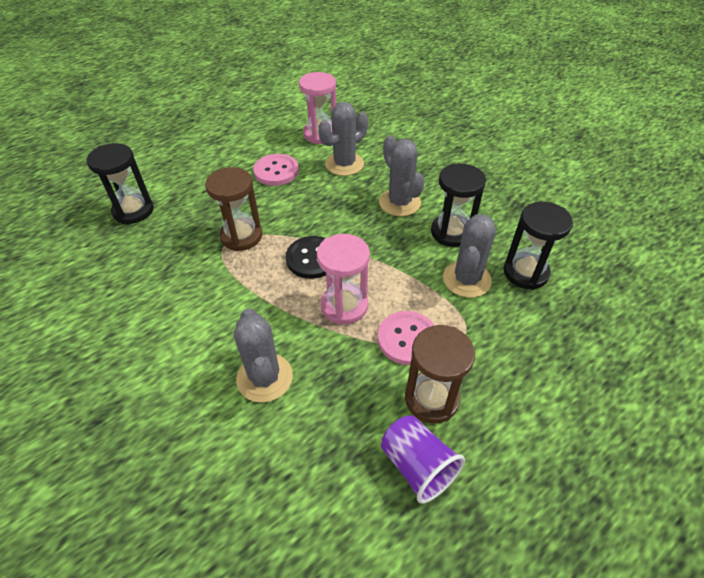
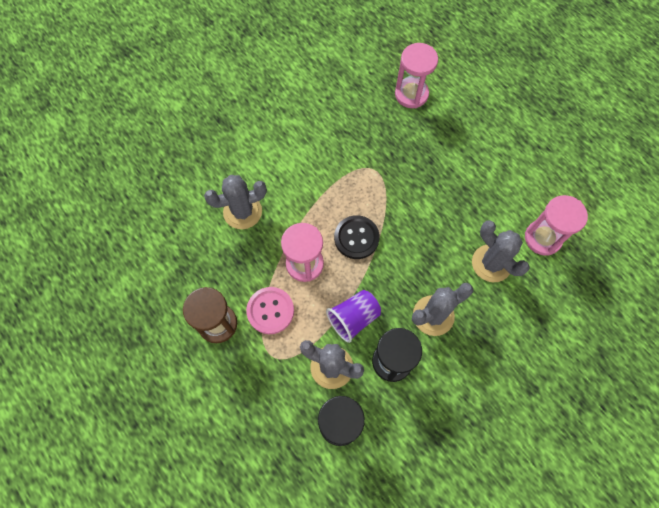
camera: 90 degrees right, 20 degrees up
(133, 211) = (411, 94): black hourglass -> pink hourglass
(241, 236) = (382, 180): brown hourglass -> none
(276, 171) = (474, 200): pink button -> none
(417, 466) = (170, 310): purple cup -> purple cup (353, 318)

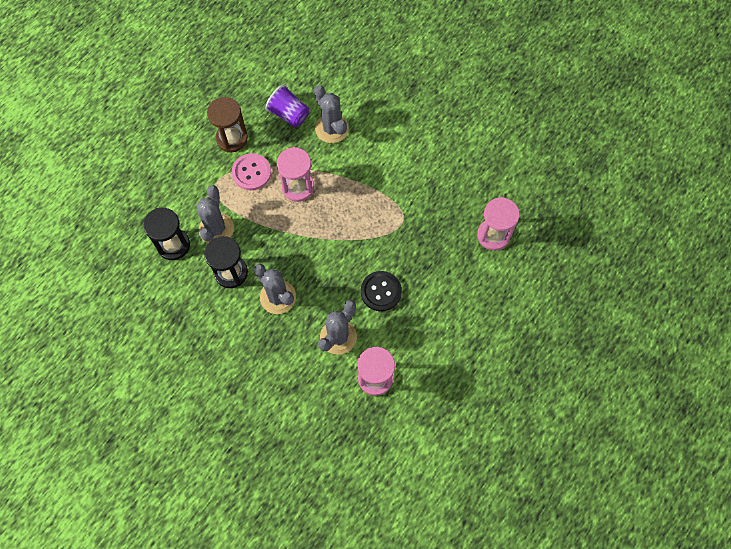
camera: 75 degrees right, 0 degrees up
(353, 318) = (260, 235): purple cup -> purple cup (289, 114)
(356, 238) = (332, 221): black button -> black button (381, 291)

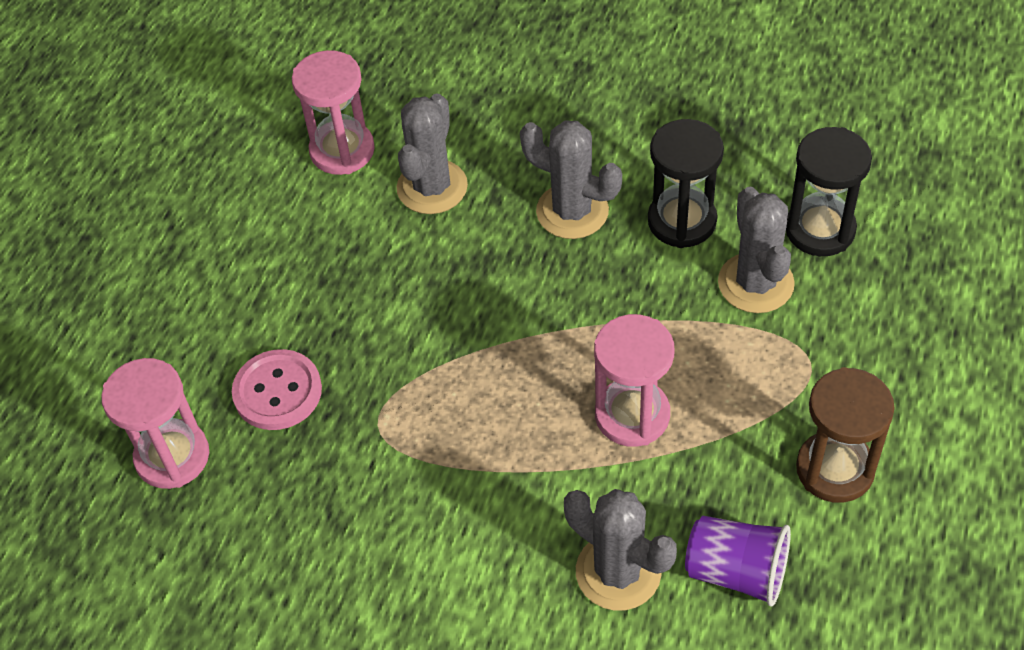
camera: 165 degrees right, 15 degrees down
(251, 172) = (748, 411): pink button -> pink button (277, 392)
(381, 291) = (379, 280): black button -> none

